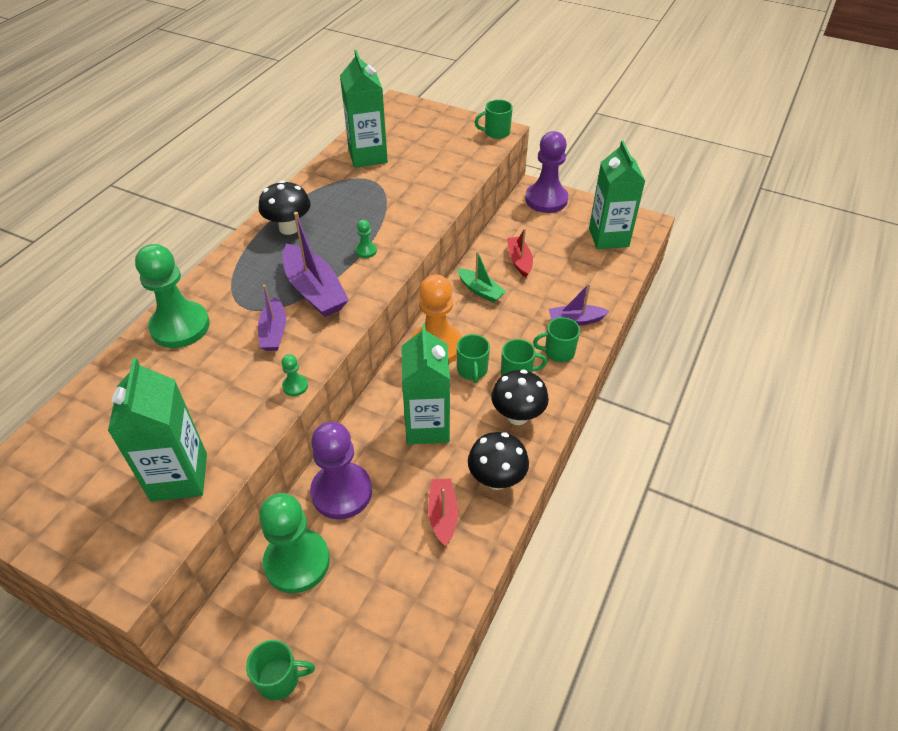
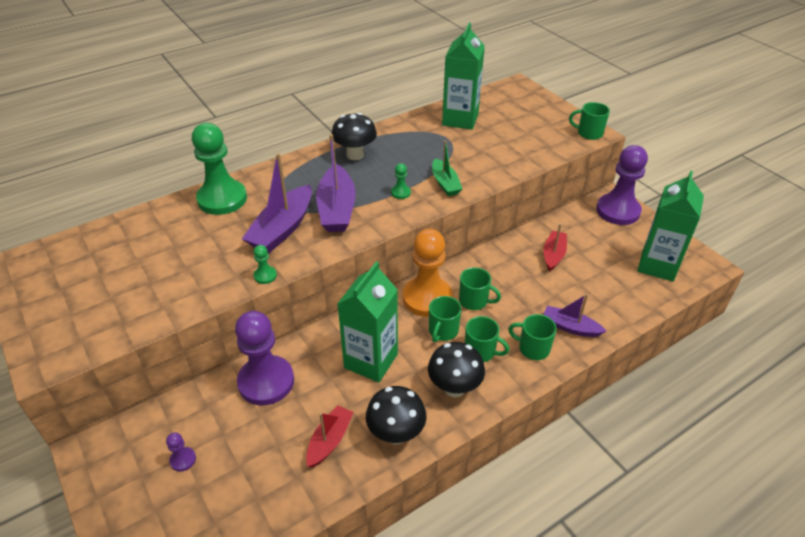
camera: 30 degrees right, 5 degrees down
(179, 477) = (135, 307): green carton -> none
(274, 332) = (282, 229): purple boat -> purple boat, size x1.64
(280, 678) = (116, 503): green mug -> green mug (474, 301)
(297, 562) = (194, 419): green pawn -> none
(315, 604) = (183, 460): none -> purple pawn
(480, 290) = (499, 267): green boat -> green boat (445, 183)

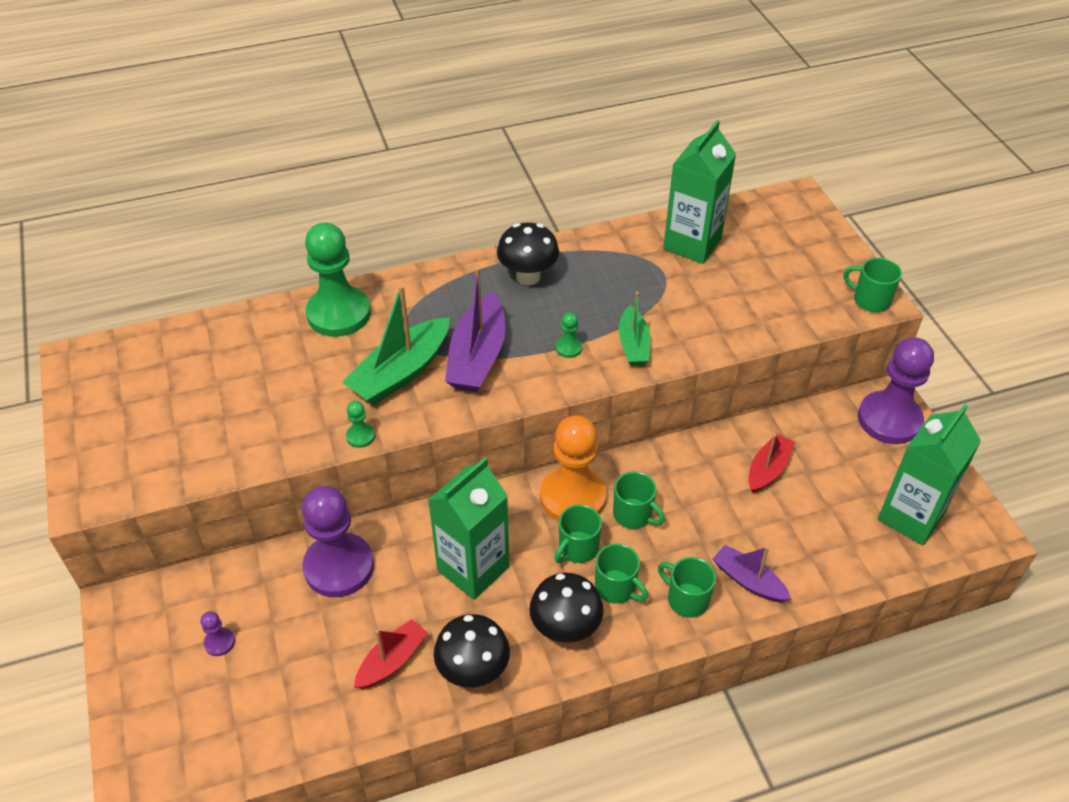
camera: 15 degrees right, 5 degrees up
(282, 229) = (401, 372): purple boat -> green boat

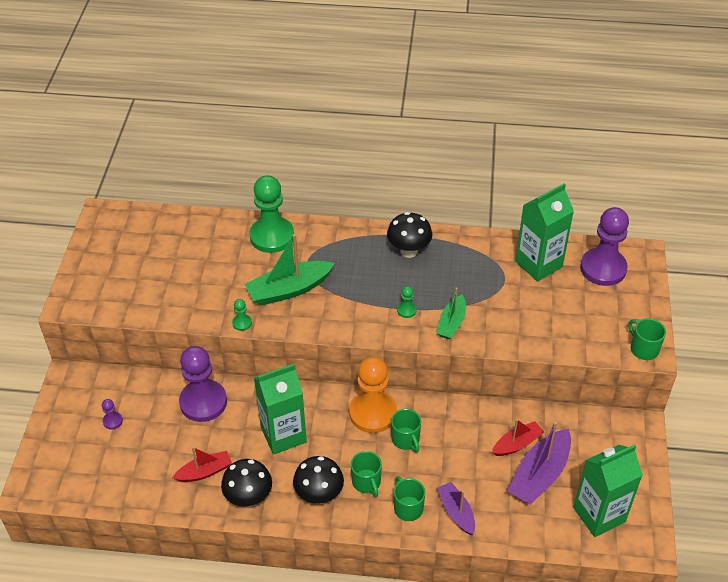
camera: 25 degrees right, 0 degrees up
(478, 356) = (343, 296): purple boat -> purple boat (539, 475)
(577, 548) = (356, 447): green mug -> none
(889, 419) = (629, 442): purple pawn -> purple pawn (603, 268)

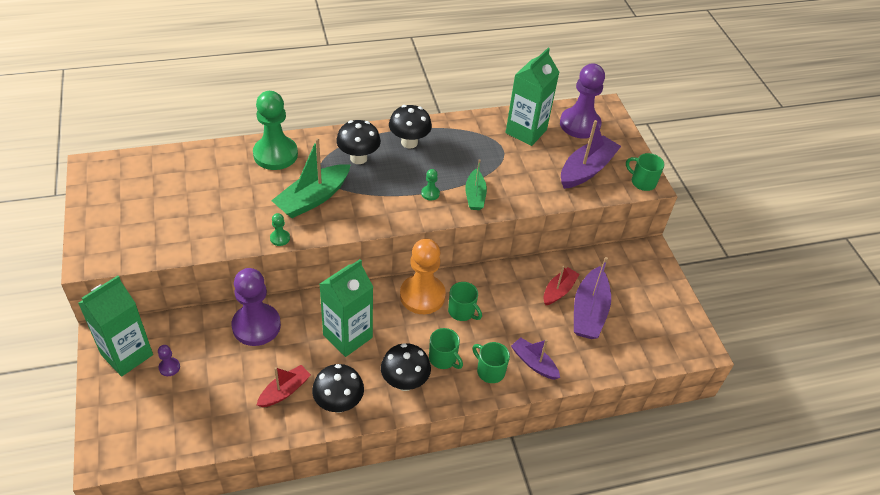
camera: 25 degrees left, 0 degrees up
(350, 257) = (358, 158): none -> black mushroom
(586, 321) = (586, 170): none -> purple boat
(599, 514) = (651, 332): green carton -> green carton (127, 354)

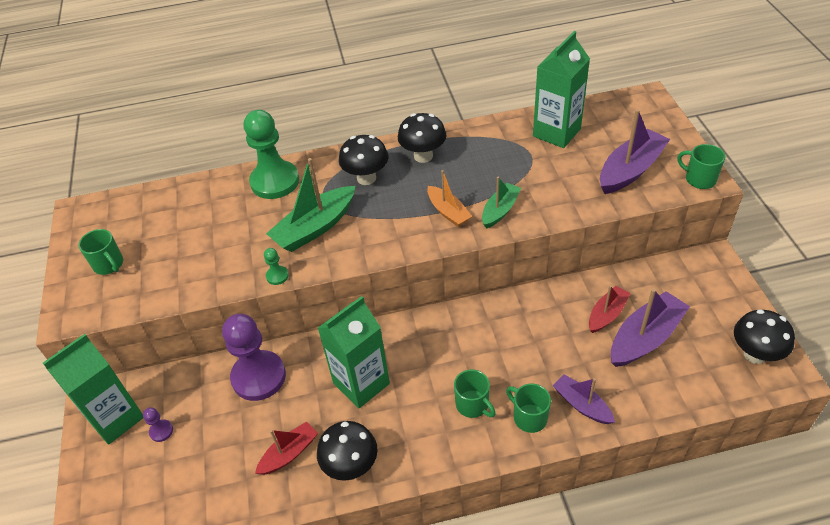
camera: 10 degrees right, 0 degrees up
(404, 382) = (428, 436): black mushroom -> black mushroom (755, 354)
(422, 296) = (446, 330): orange pawn -> none
(430, 193) = (448, 212): green pawn -> orange boat
(462, 311) = (493, 346): green mug -> green mug (109, 265)
(475, 196) = (500, 210): green boat -> green boat turned 150 degrees counterclockwise
(580, 124) = (619, 119): purple pawn -> none
(589, 312) = (645, 338): purple boat -> purple boat turned 150 degrees counterclockwise

